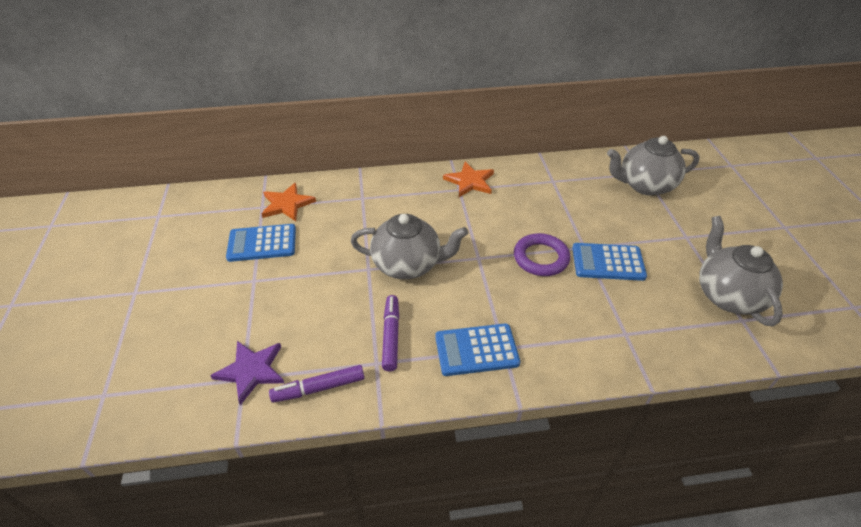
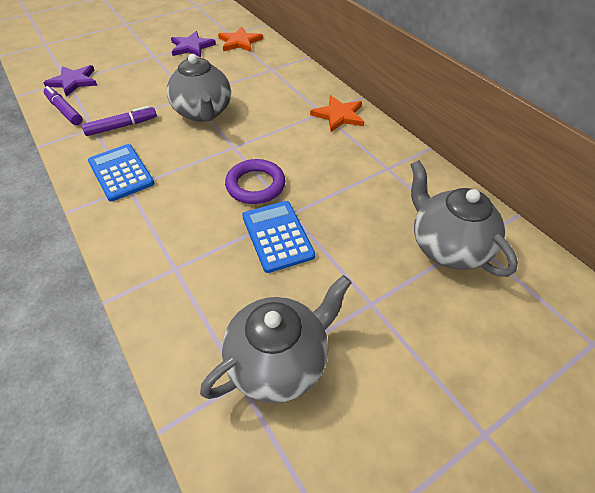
camera: 65 degrees right, 5 degrees up
(262, 243) = (191, 47): blue calculator -> purple star

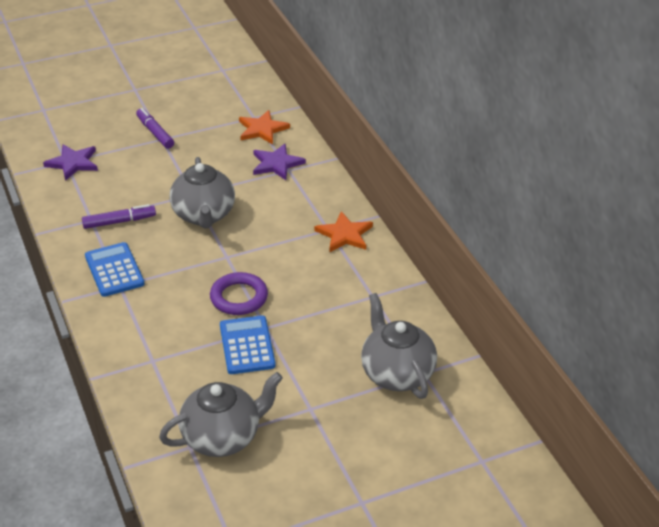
camera: 10 degrees right, 10 degrees down
(64, 111) = (63, 197): purple marker -> purple marker (155, 133)
(191, 47) = (206, 130): purple star -> purple star (276, 164)

